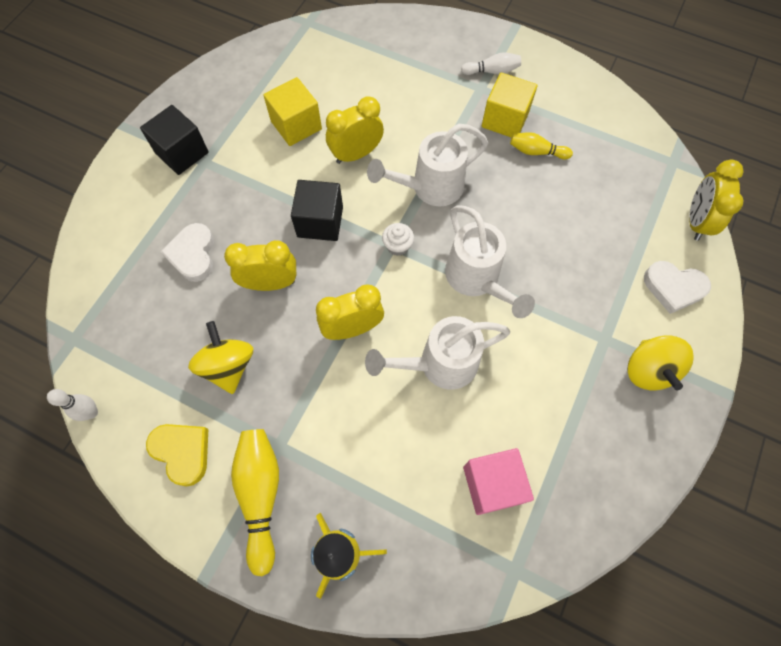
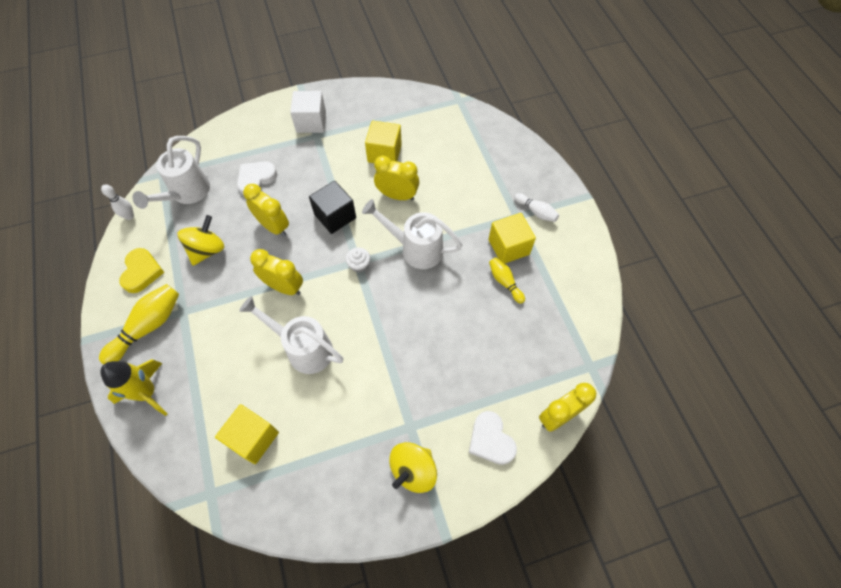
camera: 45 degrees right, 5 degrees down
(182, 153) = (311, 122): black cube -> white cube
(476, 279) = (379, 322): white watering can -> white watering can (187, 193)
(492, 484) = (253, 438): pink cube -> yellow cube

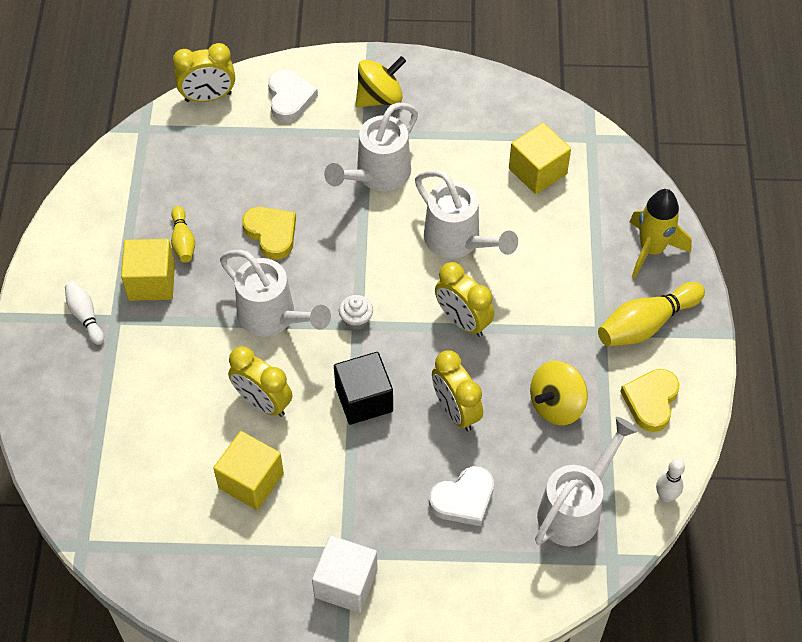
camera: 160 degrees left, 5 degrees down
(386, 387) = (378, 175): none -> white watering can
(445, 309) = (271, 233): none -> yellow heart

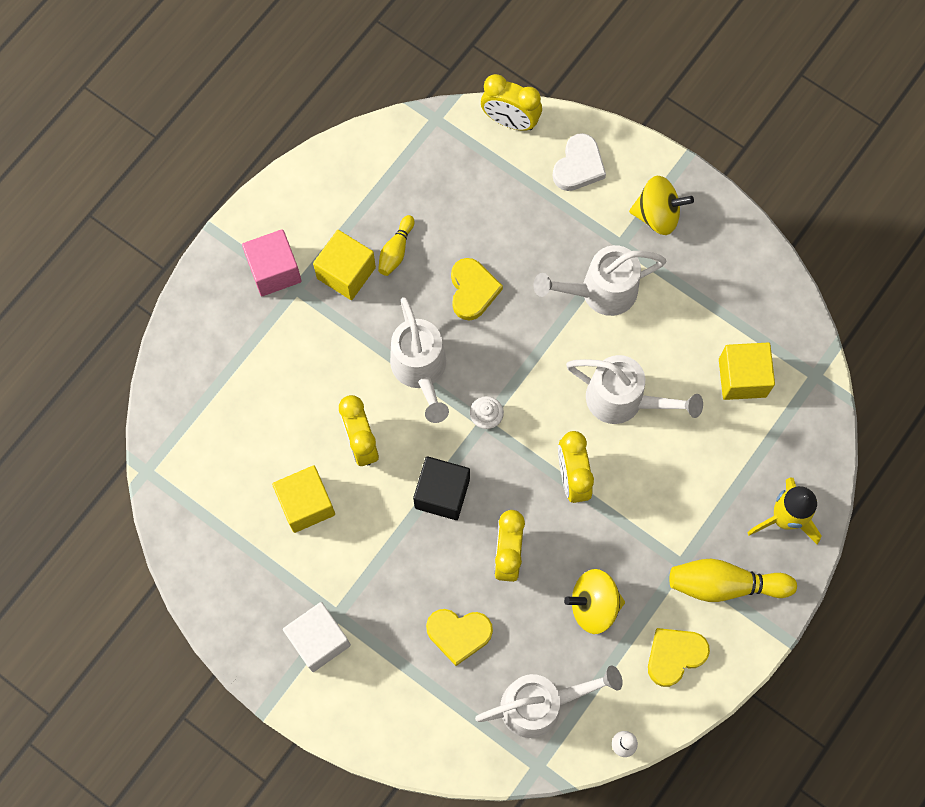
camera: 35 degrees right, 15 degrees up
(85, 316) = (274, 271): white bowling pin -> pink cube
(458, 241) = (623, 400): white watering can -> white watering can turned 60 degrees counterclockwise
(463, 499) = (458, 634): white heart -> yellow heart

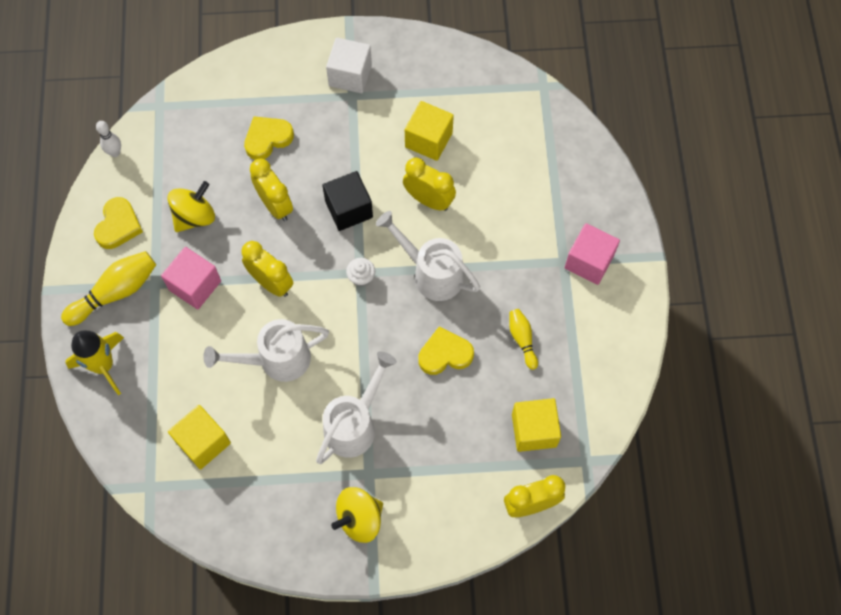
camera: 140 degrees right, 5 degrees down
(346, 273) = (541, 298): yellow cube -> yellow cube (534, 430)
(472, 290) = (445, 354): yellow heart -> yellow heart turned 120 degrees clockwise
(540, 704) = (184, 138): white watering can -> none
(578, 166) = (449, 510): white heart -> none
(645, 532) = (195, 285): none -> pink cube

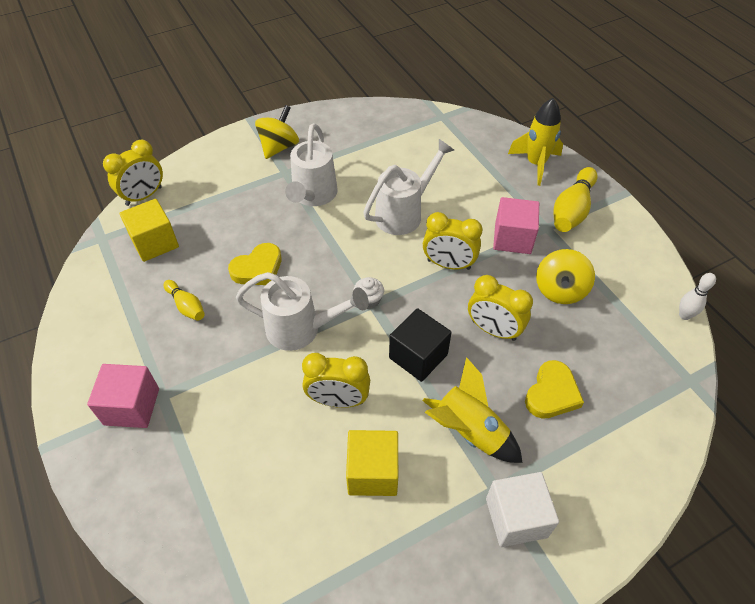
camera: 155 degrees right, 15 degrees down
(118, 226) = (618, 257): yellow heart -> none
(203, 442) = (423, 148): yellow cube -> none
(345, 138) = (469, 431): none -> yellow rocket

